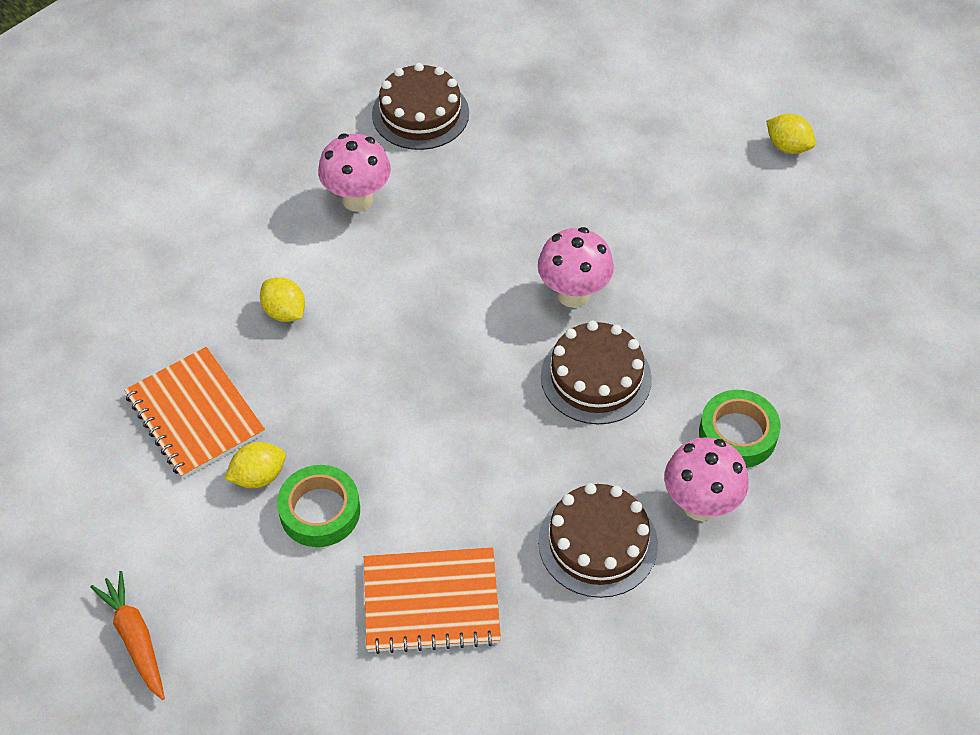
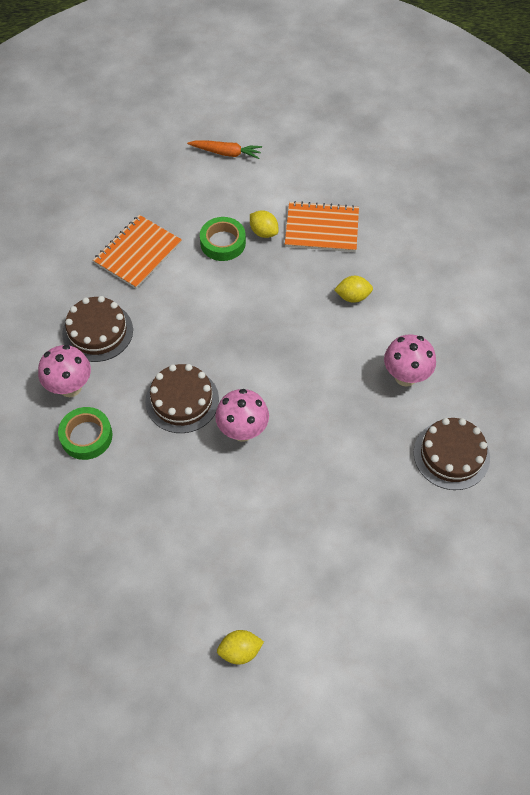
camera: 130 degrees right, 5 degrees up
(258, 476) = (263, 232): yellow lemon -> yellow lemon turned 60 degrees counterclockwise

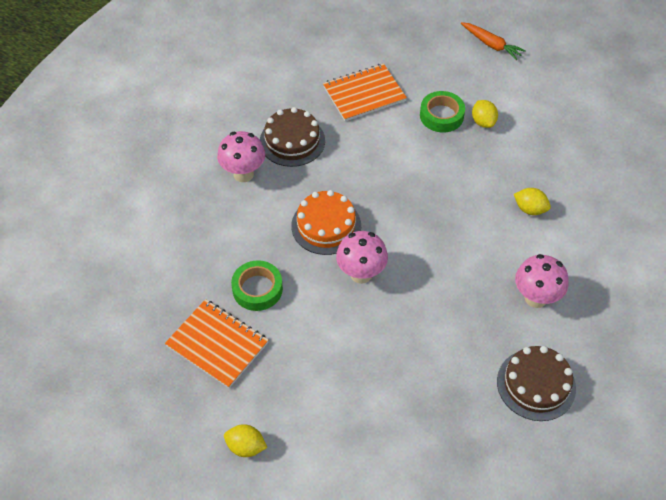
camera: 30 degrees right, 5 degrees down
(86, 436) = (232, 217): green tape -> green tape (257, 289)
(182, 400) = (326, 225): brown cake -> orange cake
(322, 228) = (538, 141): orange notebook -> orange notebook (217, 344)

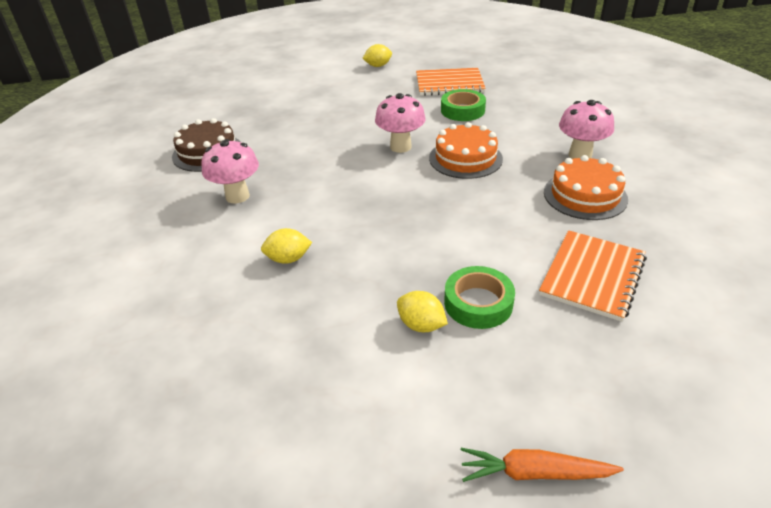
camera: 145 degrees right, 15 degrees down
(292, 141) = (585, 195): brown cake -> orange cake

